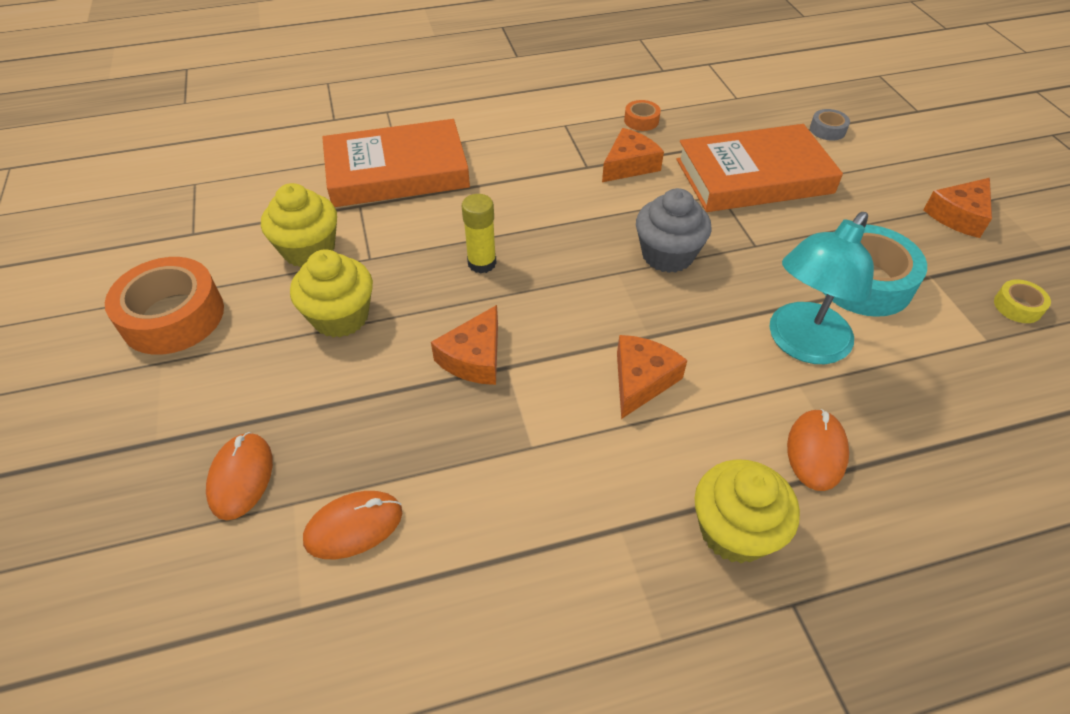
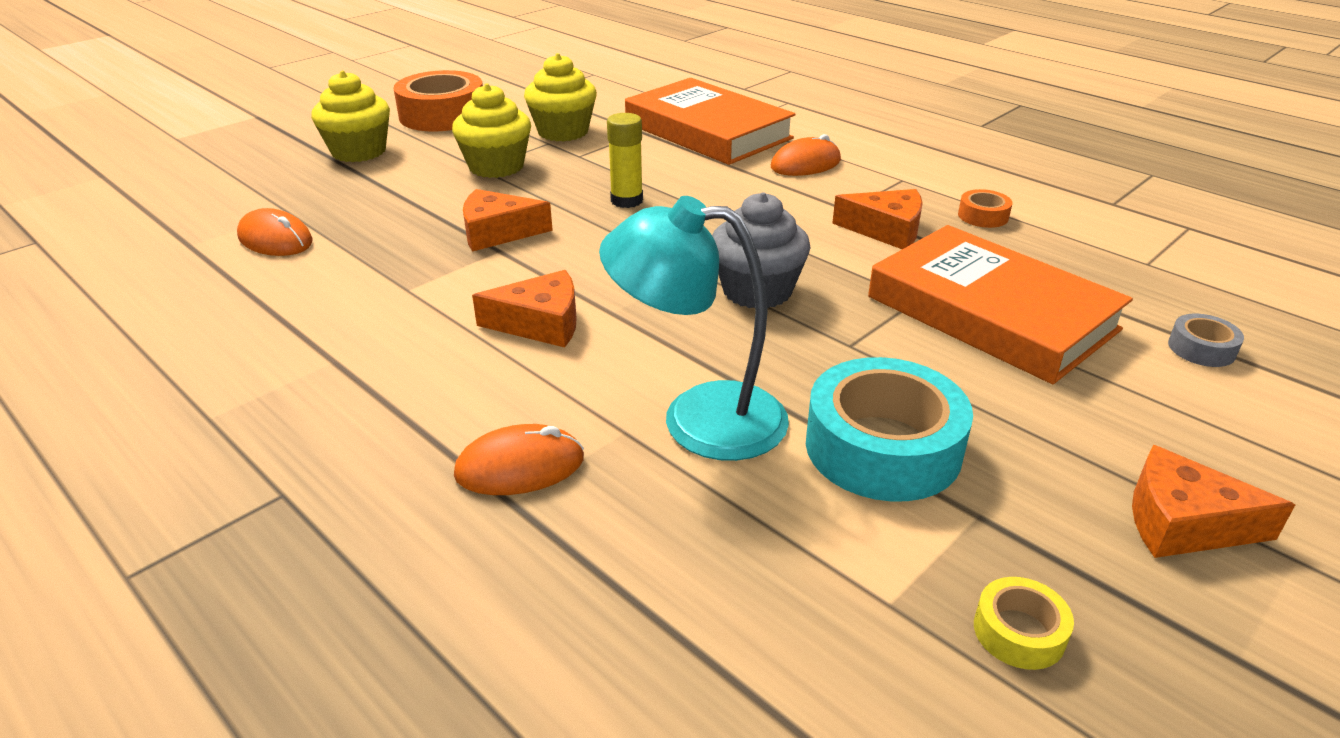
camera: 60 degrees right, 15 degrees down
(241, 477) = (301, 186): orange mouse -> orange mouse (805, 164)
(734, 531) = (365, 431): yellow cupcake -> yellow cupcake (359, 151)

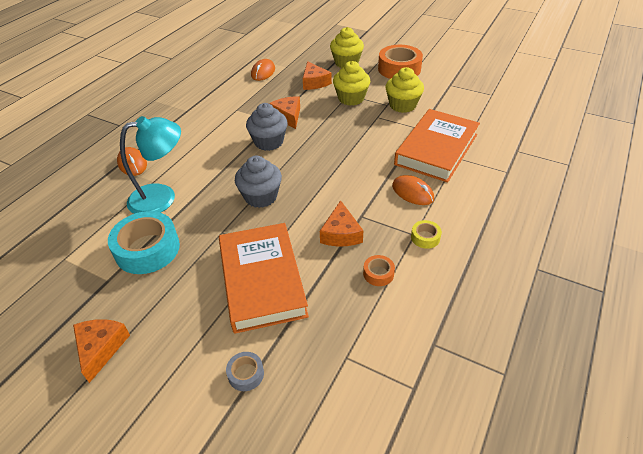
camera: 75 degrees right, 10 degrees up
(541, 323) = (219, 145): orange cheese -> orange cheese (314, 82)
(576, 263) = (269, 142): none -> grey cupcake
(626, 200) = (334, 142): yellow glue stick -> none
(698, 418) = (162, 197): turquoise lamp -> turquoise lamp turned 75 degrees clockwise
(991, 313) = (262, 280): orange book -> orange book turned 45 degrees counterclockwise
(1019, 632) = (47, 293): yellow tape -> yellow tape (425, 237)

